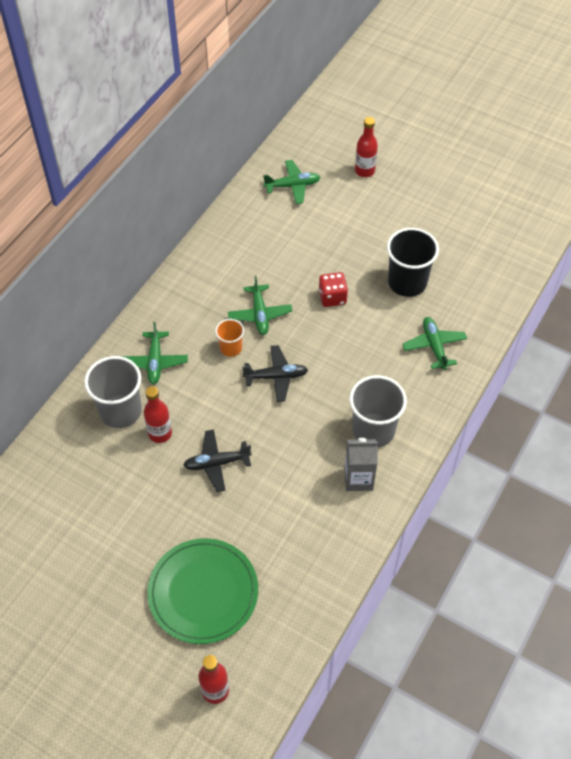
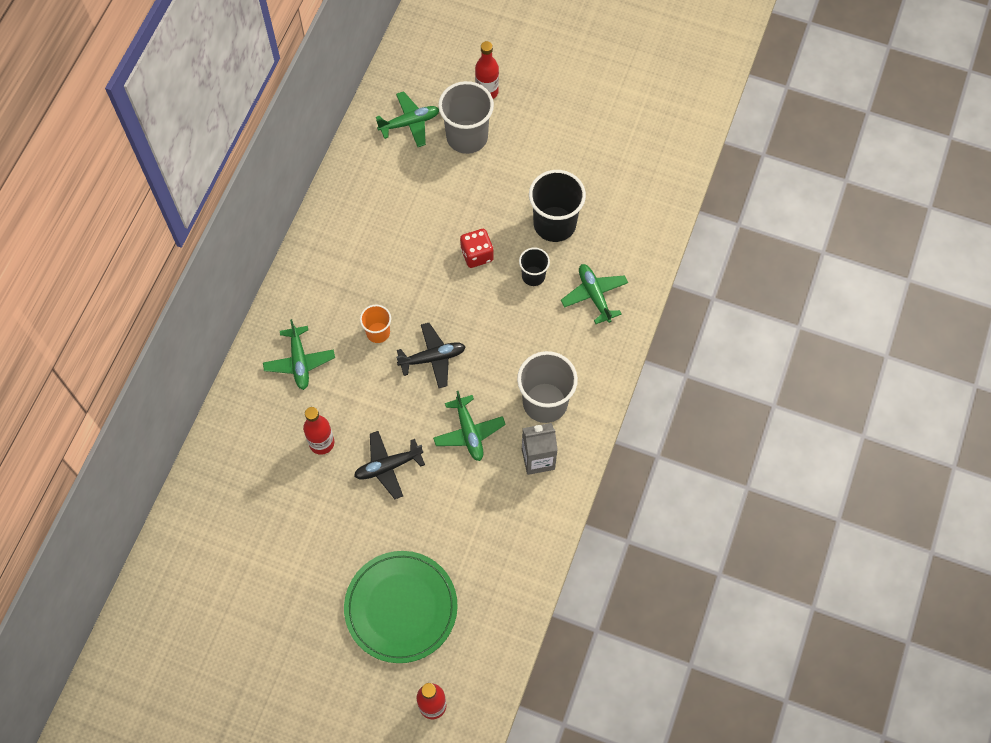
camera: 10 degrees left, 10 degrees up
(120, 411) = (274, 424): grey cup -> grey cup (467, 137)
(260, 314) = (402, 287): green plane -> green plane (469, 432)
(380, 322) = (533, 276): none -> black cup

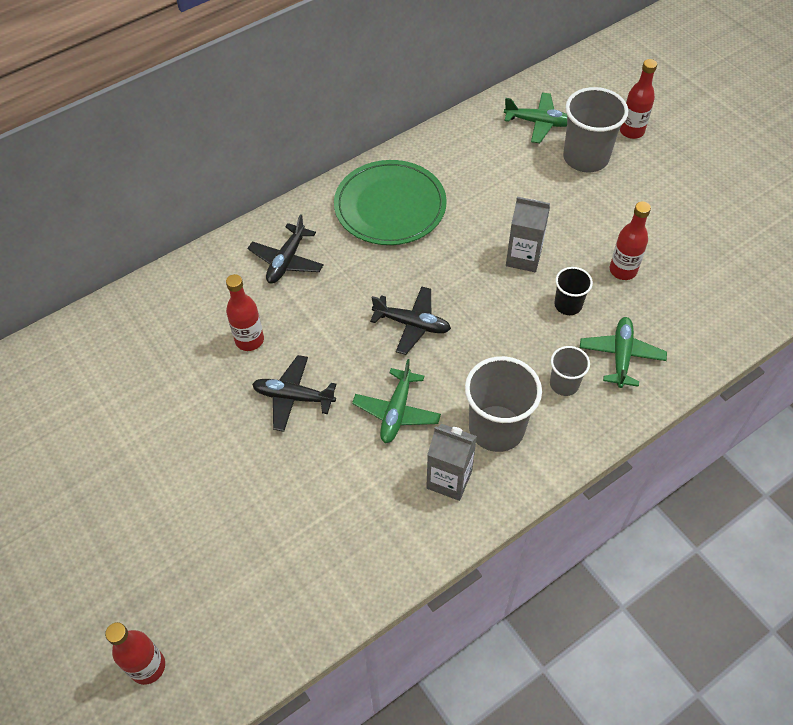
camera: 35 degrees right, 10 degrees down
(299, 362) = (286, 260): green plane -> black plane
(378, 332) = (377, 274): orange cup -> none
(401, 607) = (198, 541): green plate -> green plate (390, 206)
(477, 255) = (523, 258): red dice -> grey carton
(554, 224) = (623, 270): black cup -> red bottle
(569, 341) = (564, 384): none -> grey cup

